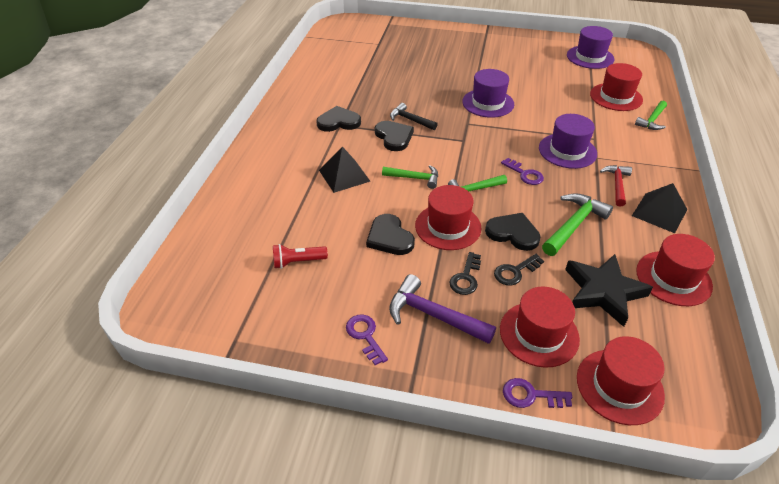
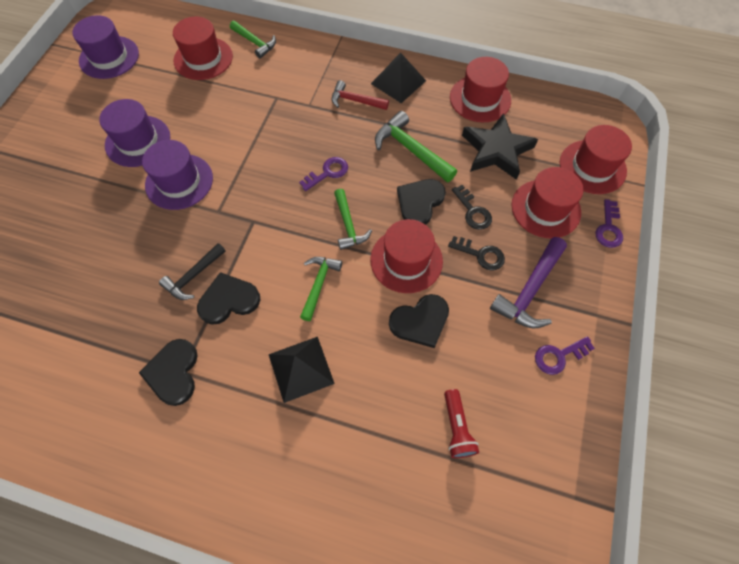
camera: 85 degrees left, 20 degrees up
(567, 151) = (293, 126): purple hat -> purple hat (138, 141)

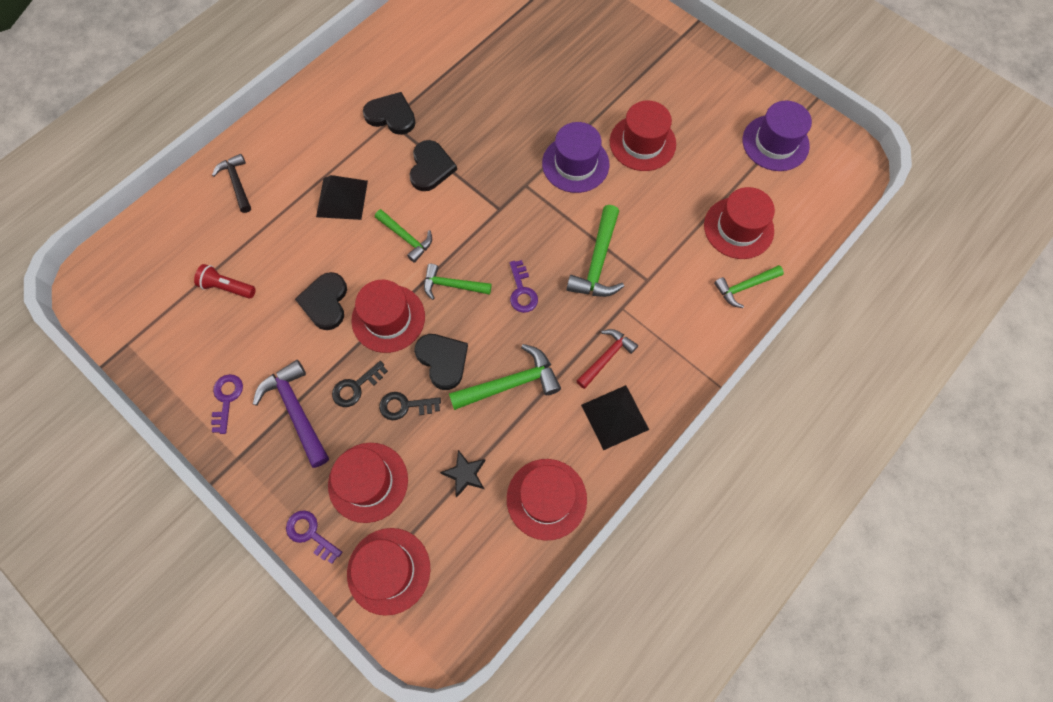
camera: 115 degrees right, 5 degrees up
(138, 141) = (642, 143): purple hat -> red hat
(193, 276) = (468, 149): black hammer -> black hammer (237, 182)
(275, 132) = (597, 262): none -> green hammer
(496, 150) = (465, 474): black star -> black star, size x0.52

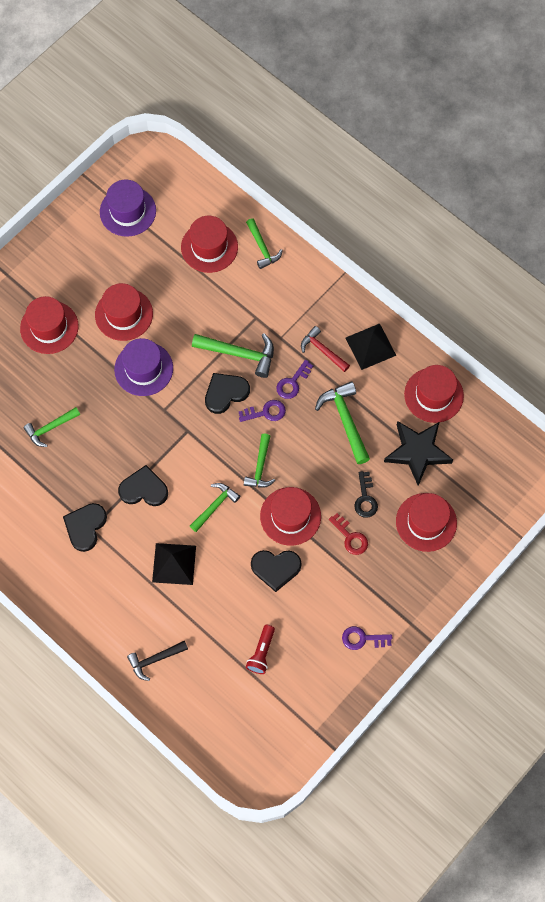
camera: 90 degrees left, 0 degrees up
(296, 410) = (371, 582): purple hammer -> none
(310, 534) = (466, 561): purple key -> purple key (292, 383)
(356, 387) = (350, 537): black key -> red key
(389, 570) = (490, 503): red hat -> red hat (49, 327)
(442, 360) = (327, 472): black heart -> black heart (225, 393)
(465, 474) = (417, 452): black star -> black star, size x1.93
(504, 80) = (50, 428): none -> green hammer

